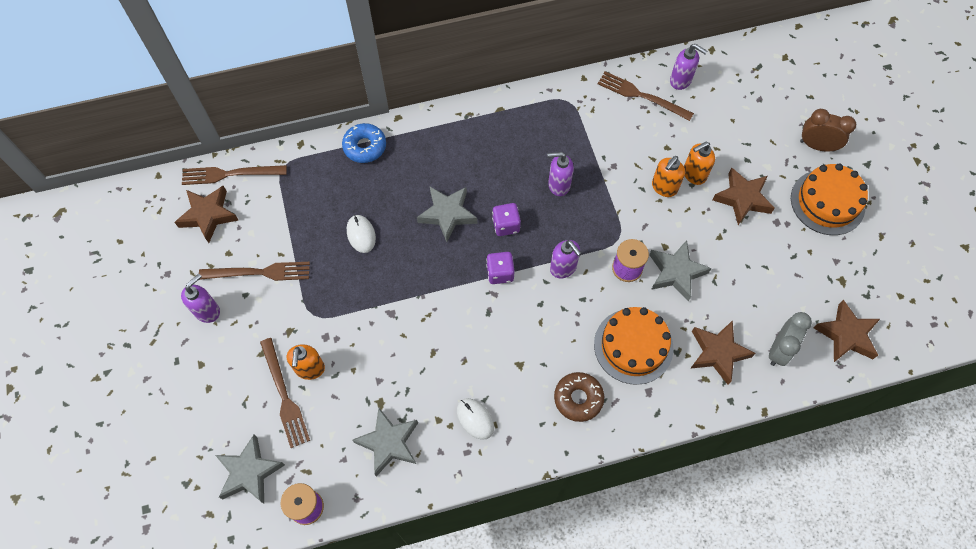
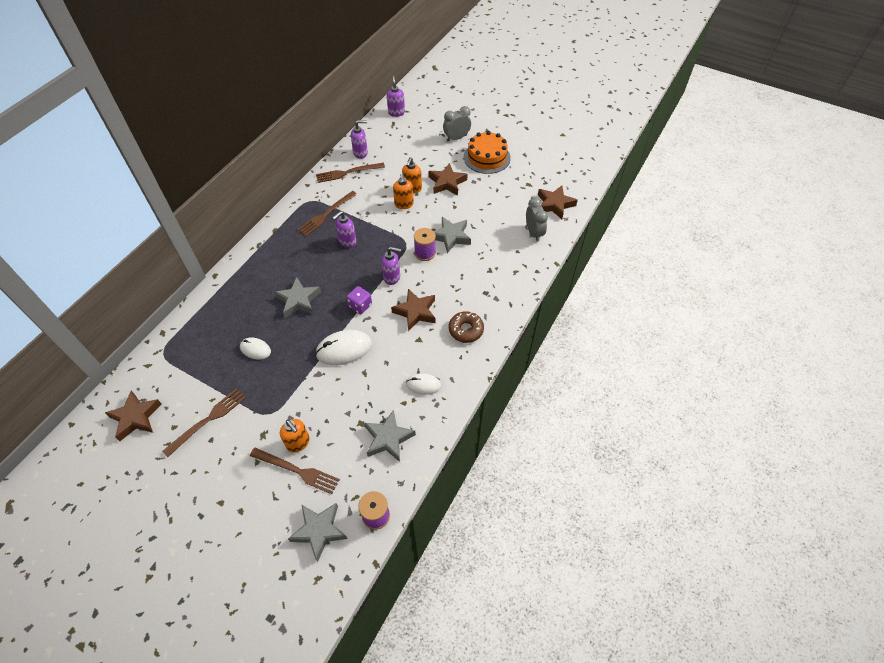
camera: 45 degrees left, 10 degrees down
(207, 311) = (193, 469): purple soap dispenser -> purple soap dispenser (396, 112)
(230, 174) = (128, 383): brown fork -> brown fork (326, 214)
(365, 147) = (209, 304): blue donut -> none
(439, 308) = (344, 349): none -> white mouse
(506, 225) = (338, 281): purple dice -> none
(633, 346) = (466, 284): orange cake -> none
(718, 353) = (509, 256): brown star -> brown star (415, 312)
(817, 146) = (456, 138): brown clock -> grey clock

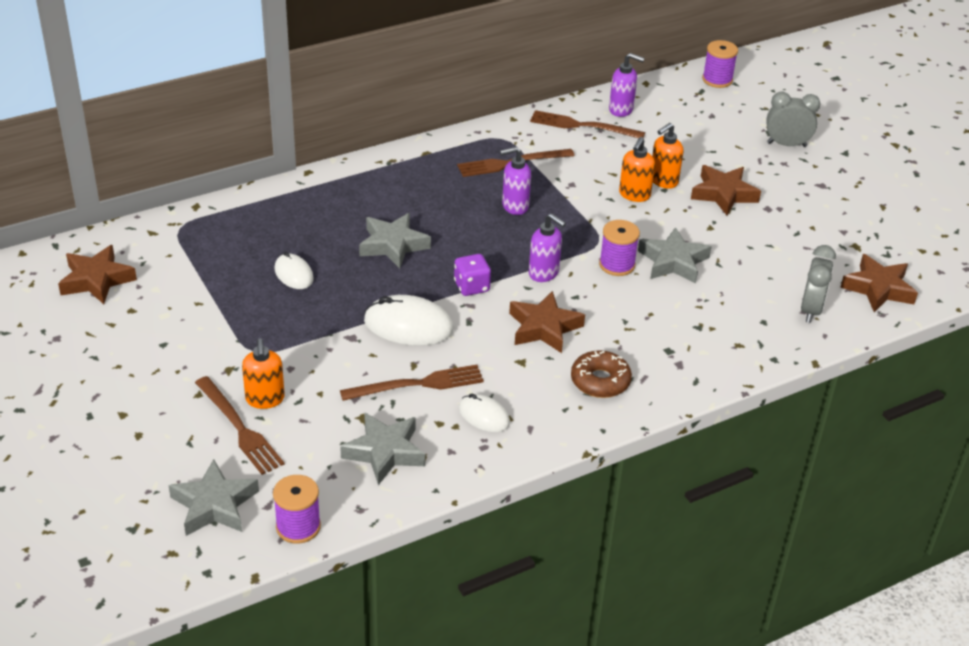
camera: 30 degrees right, 15 degrees down
(207, 420) = (175, 322): brown fork -> brown fork (417, 384)
(396, 112) = (717, 80): purple soap dispenser -> purple spool
(487, 157) = (815, 186): orange cake -> none

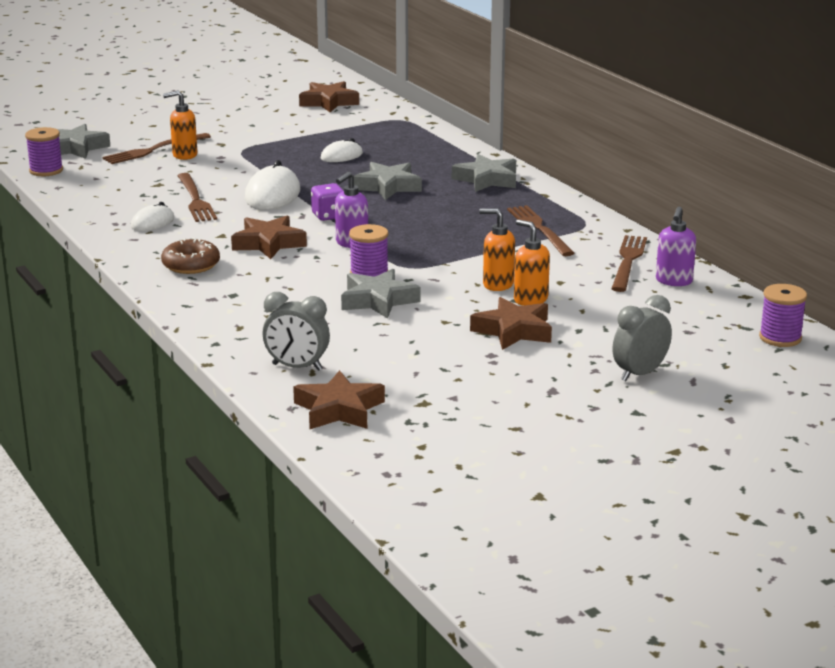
camera: 90 degrees right, 15 degrees down
(384, 452) = (117, 192): grey star -> grey star (487, 179)
(514, 206) = (461, 231): purple soap dispenser -> none
(786, 144) = (639, 374): grey clock -> grey clock turned 135 degrees counterclockwise

